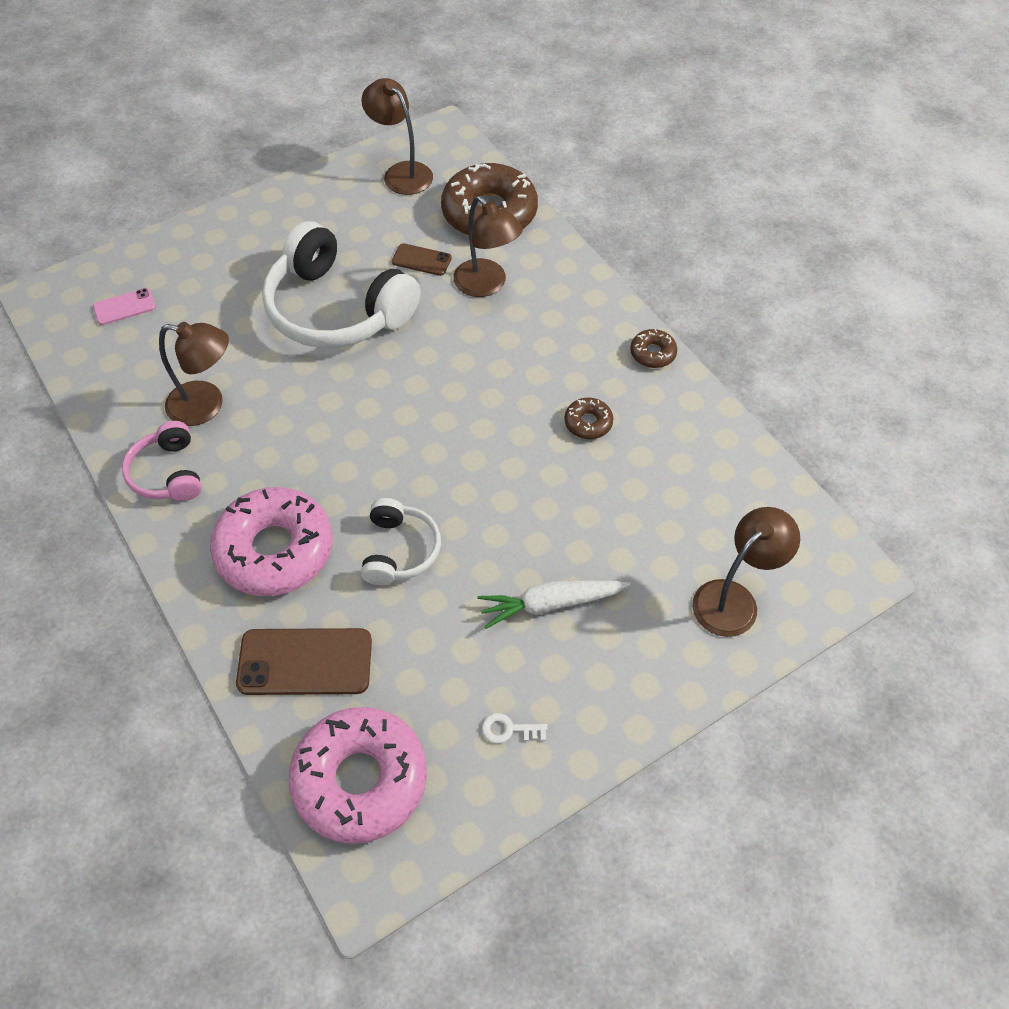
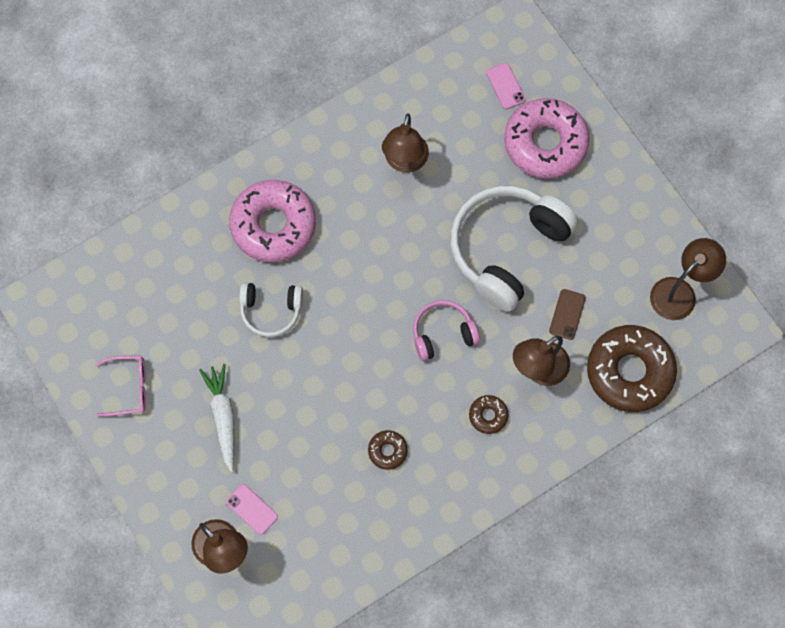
camera: 90 degrees right, 15 degrees up
(168, 473) = (341, 144): pink headphones -> pink headphones (443, 333)
(305, 662) = (184, 254): brown phone -> none
(360, 780) = (100, 295): pink donut -> pink donut (545, 143)
(509, 729) = (129, 388): white key -> pink glasses
(652, 353) = (462, 509): brown donut -> brown donut (488, 415)
(674, 566) = (252, 509): none -> pink phone

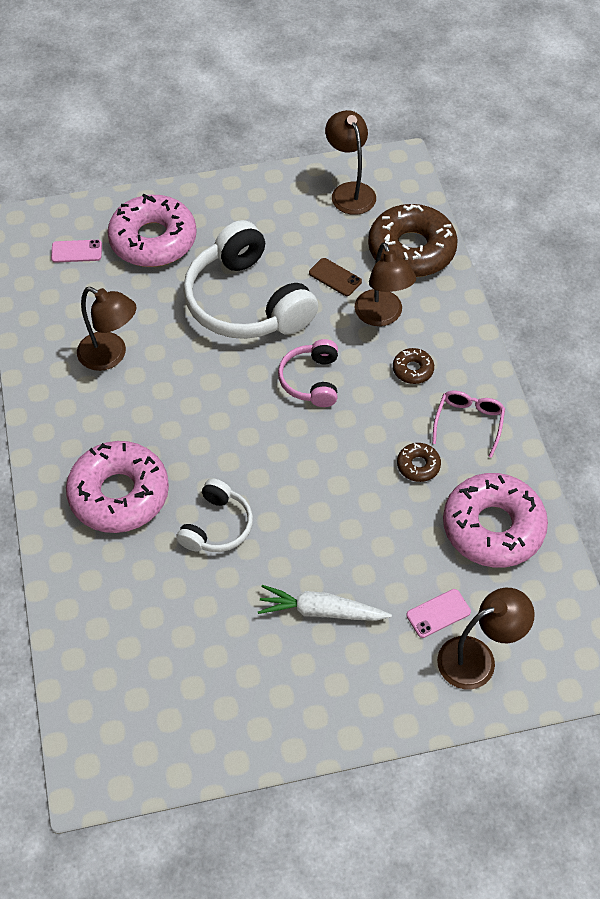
camera: 70 degrees left, 15 degrees down
(129, 388) = (245, 701): pink glasses -> pink glasses (469, 422)
(348, 531) = (493, 527): none -> pink donut

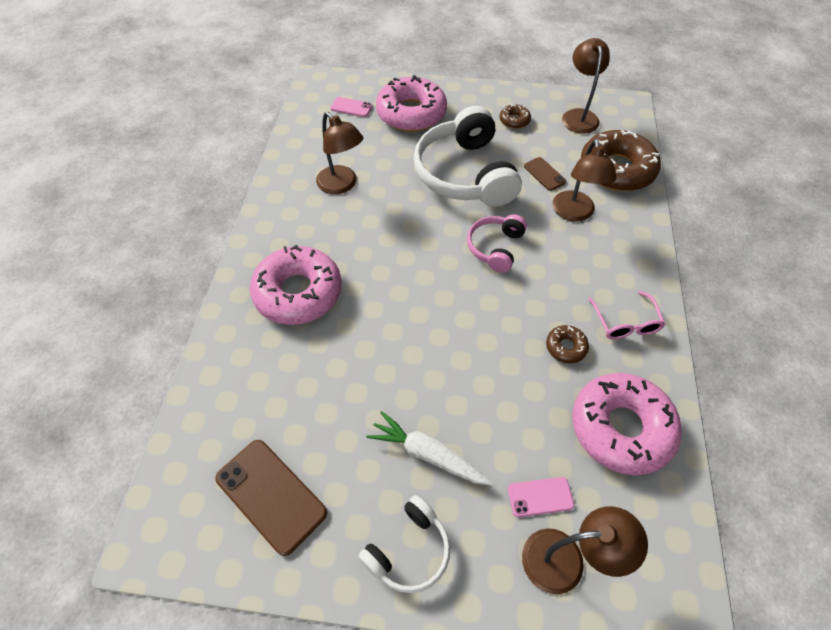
camera: 20 degrees right, 0 degrees up
(186, 698) = (271, 495): none -> brown phone
(217, 526) = (366, 344): white headphones -> white headphones (409, 550)
(412, 370) = (587, 263): brown donut -> brown donut (514, 120)
(469, 422) = (625, 323): pink glasses -> pink glasses turned 135 degrees clockwise

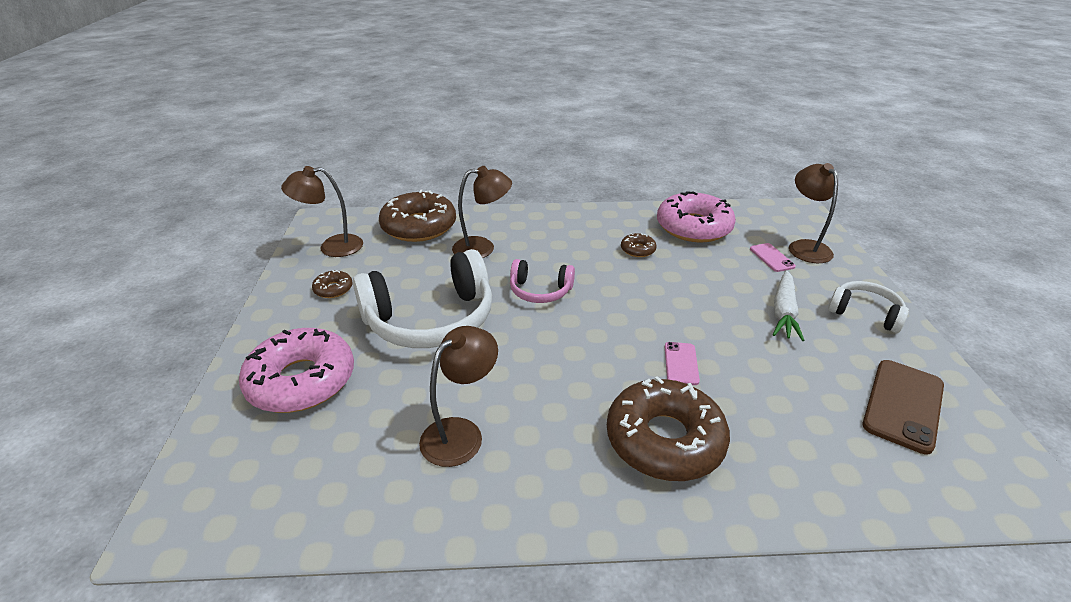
camera: 100 degrees left, 20 degrees down
(298, 292) = (664, 440): pink donut -> brown donut
(351, 107) = (270, 456): pink phone -> pink phone (681, 363)
(544, 174) = (427, 265): brown phone -> none
(625, 323) = (600, 224): pink glasses -> none

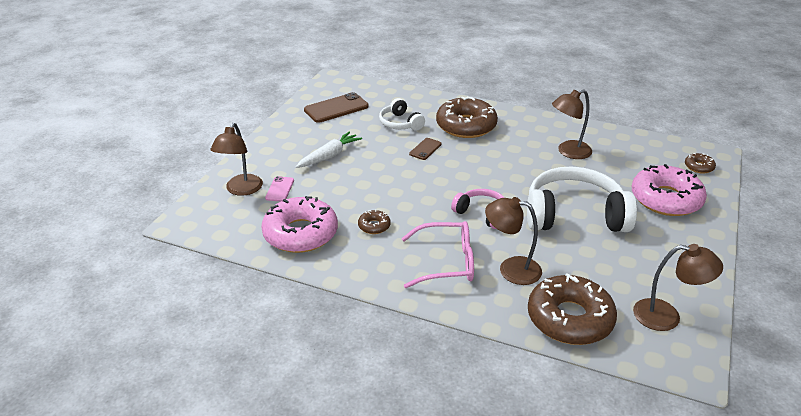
camera: 155 degrees left, 0 degrees up
(333, 289) = (656, 263): brown donut -> brown donut (699, 167)
(544, 238) = (446, 262): none -> pink glasses
(681, 363) = (425, 149): pink phone -> brown phone
(865, 313) = (282, 142): white headphones -> white headphones (400, 123)

